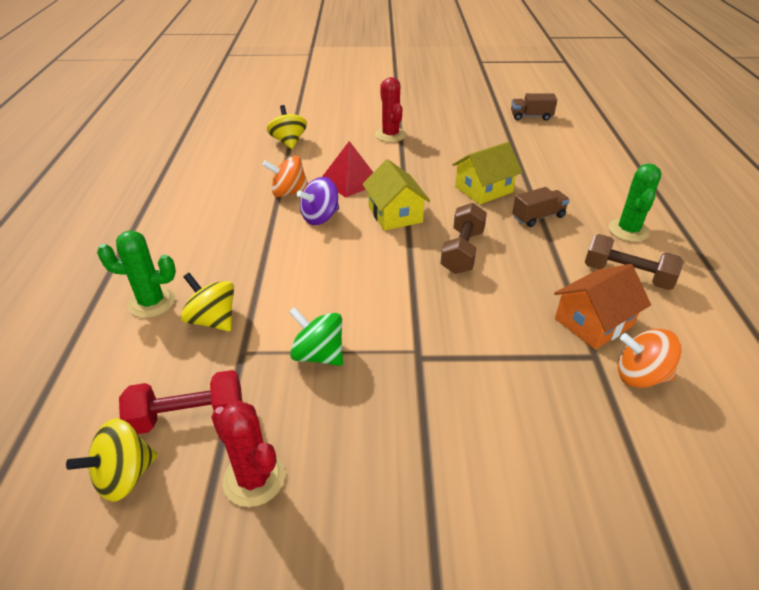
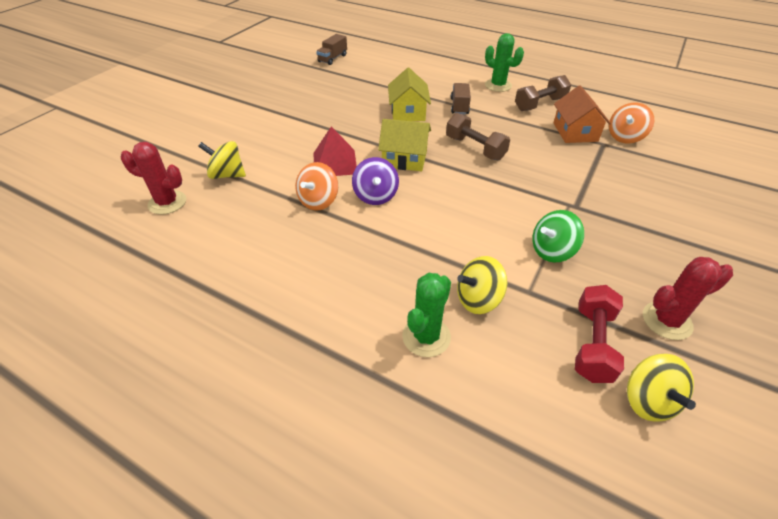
camera: 60 degrees left, 5 degrees up
(390, 135) = (284, 120): red cactus -> red cactus (167, 203)

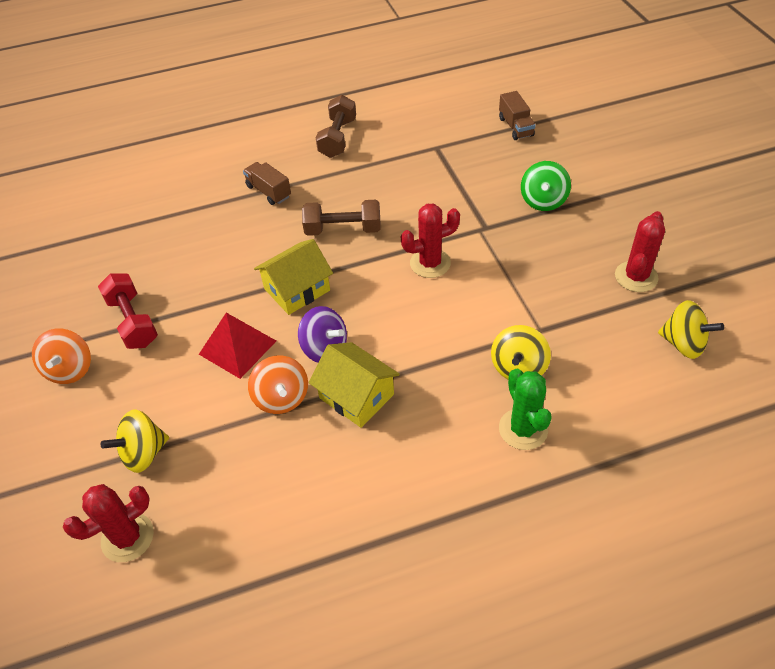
camera: 45 degrees left, 5 degrees up
(332, 58) = (38, 223): brown truck -> brown truck (515, 127)
(408, 112) = (227, 234): yellow house -> yellow house (356, 396)
(498, 85) = (273, 140): green cactus -> none
(504, 199) = (430, 263): none -> red cactus
(552, 251) = (516, 282): green spinning top -> green spinning top (543, 201)
(575, 132) = (401, 150): orange house -> none
(592, 343) = (618, 333): red dumbbell -> red dumbbell (133, 321)
(625, 137) = (444, 128): orange spinning top -> orange spinning top (70, 369)

